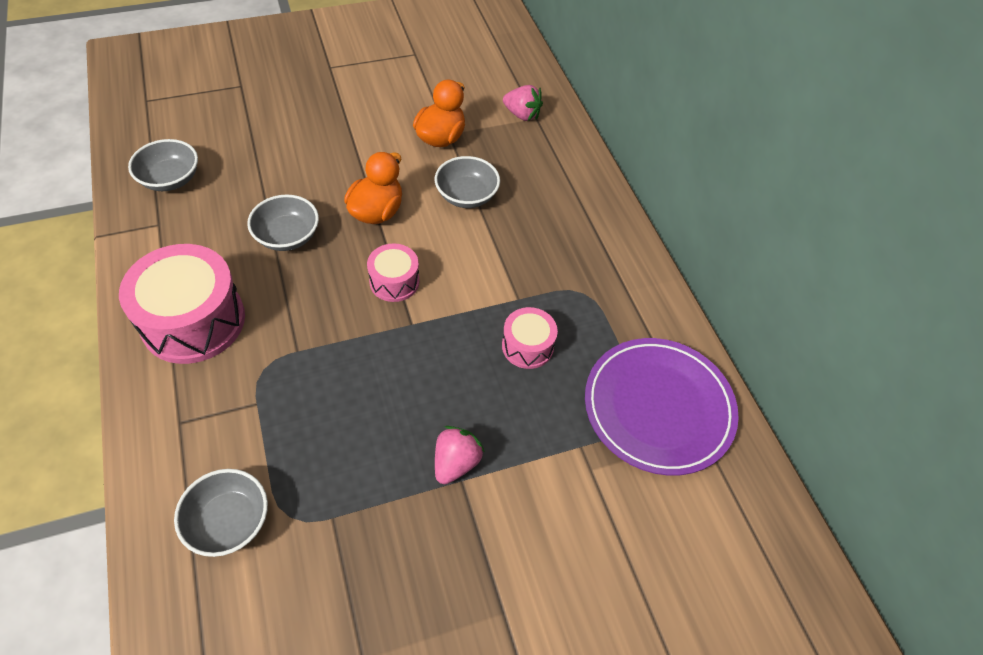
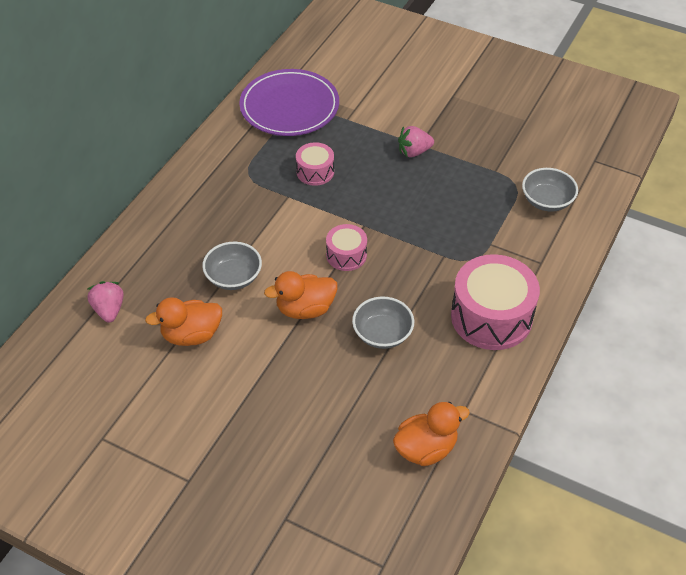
camera: 130 degrees left, 5 degrees down
(170, 179) = (426, 448): grey bowl -> orange duck

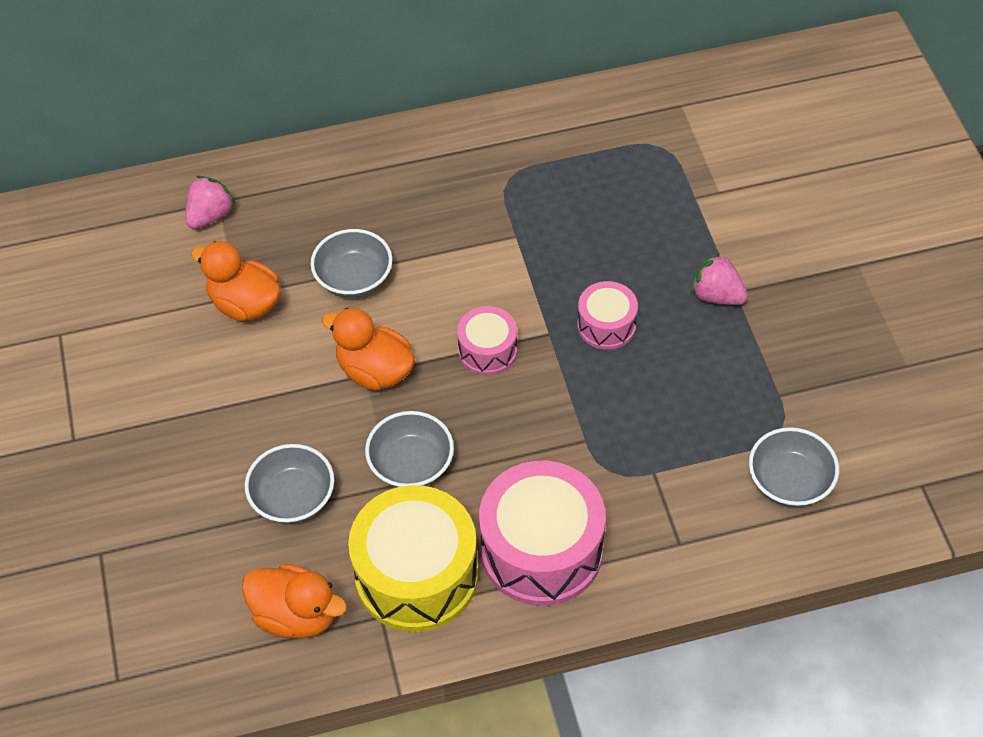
camera: 50 degrees right, 5 degrees up
(289, 107) = (651, 134): purple plate -> none
(315, 172) = (579, 231): pink drum -> pink drum (606, 325)
(348, 399) = (293, 498): none -> grey bowl
(454, 378) = (416, 575): none -> yellow drum

